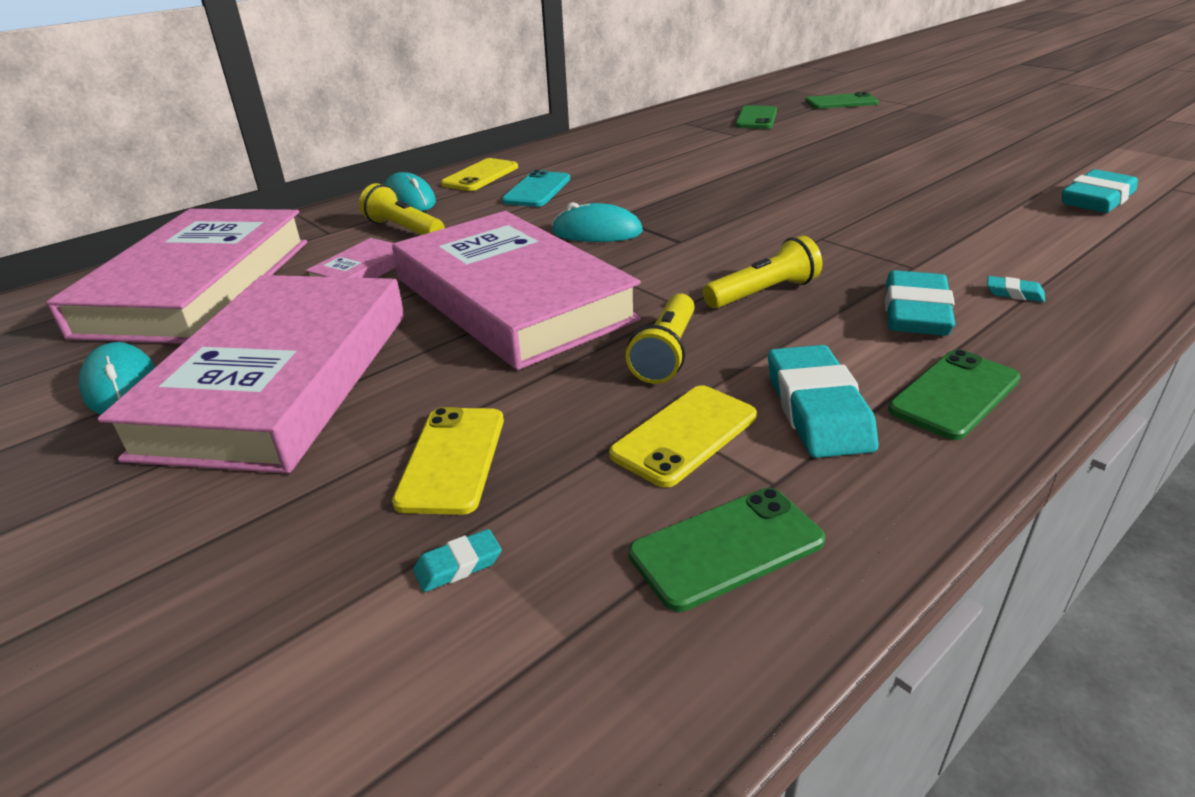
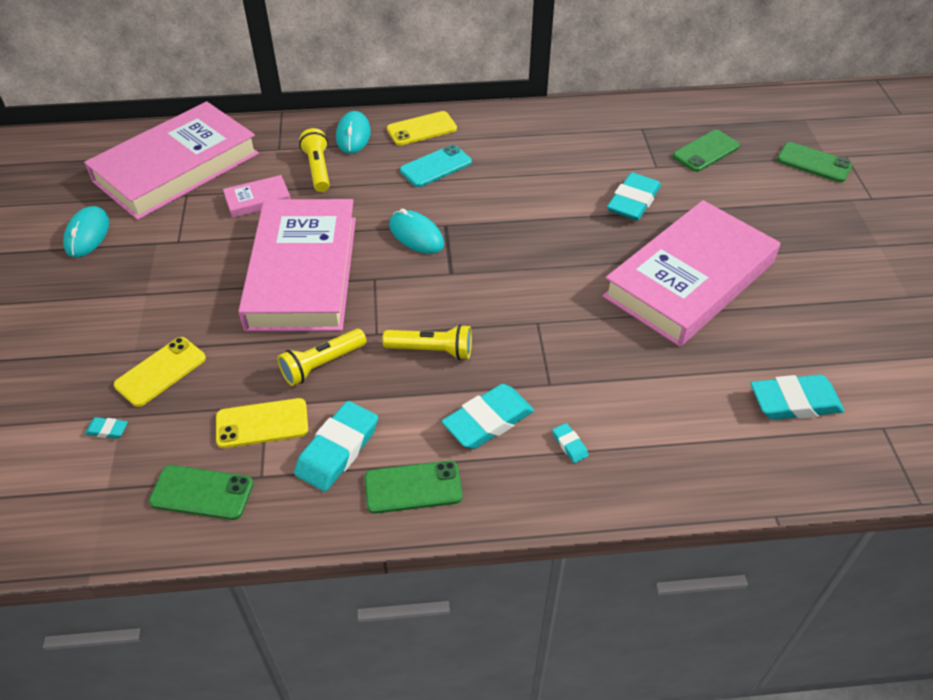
camera: 35 degrees right, 15 degrees up
(280, 380) = (146, 271): pink book -> pink book (689, 279)
(755, 154) = (633, 201): none -> turquoise eraser

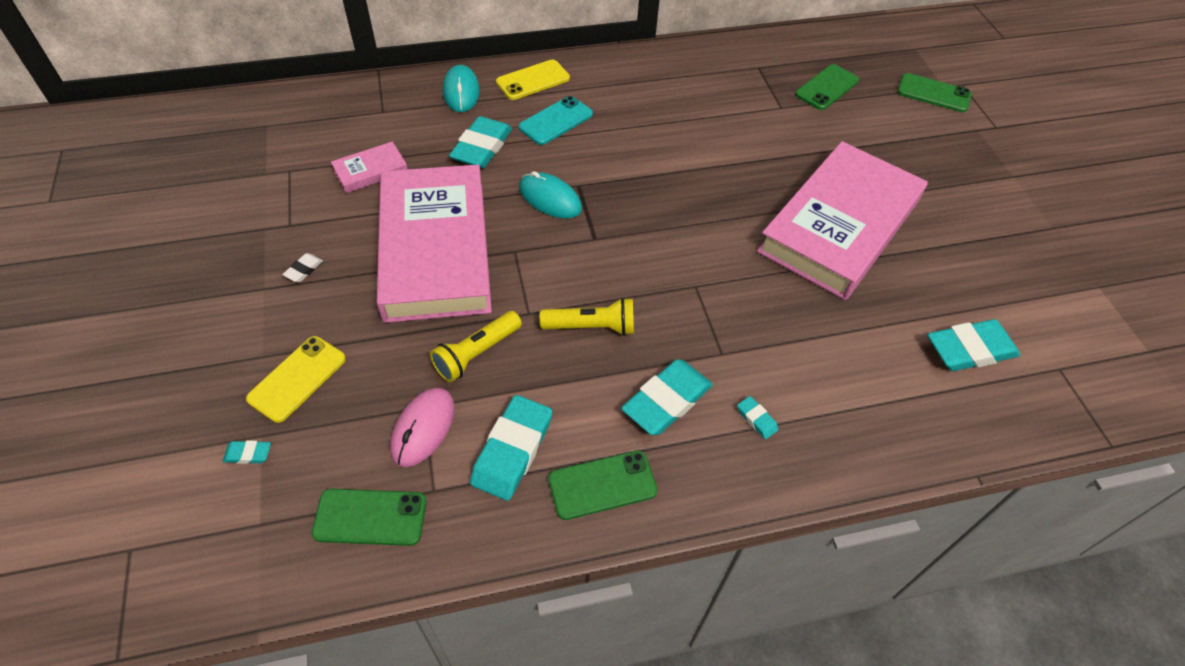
camera: 10 degrees left, 5 degrees up
(87, 234) = (184, 224): turquoise mouse -> none
(177, 167) = (273, 140): pink book -> none
(183, 280) = (304, 270): none -> white eraser
(262, 423) = (423, 428): yellow phone -> pink mouse
(318, 169) = (430, 132): yellow flashlight -> none
(633, 201) = (766, 146): turquoise eraser -> turquoise eraser (482, 147)

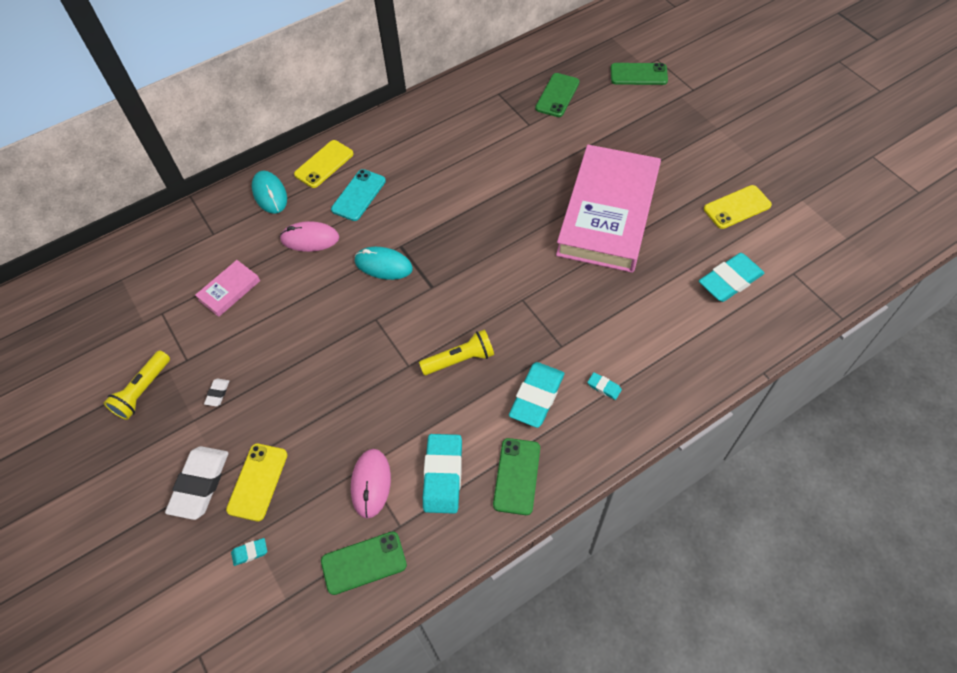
camera: 15 degrees left, 5 degrees up
(234, 358) = (200, 484): none -> white eraser
(435, 249) = (314, 339): pink book -> none
(476, 354) = (384, 412): yellow flashlight -> yellow flashlight (142, 391)
(482, 147) = (310, 239): turquoise eraser -> pink mouse
(602, 485) = (517, 476): green phone -> green phone turned 45 degrees counterclockwise
(1008, 269) = (737, 207): none -> yellow phone

